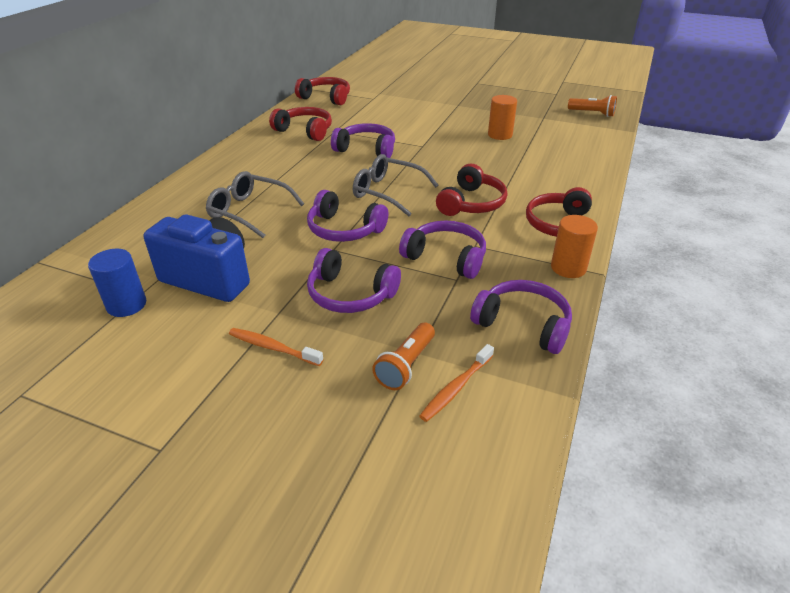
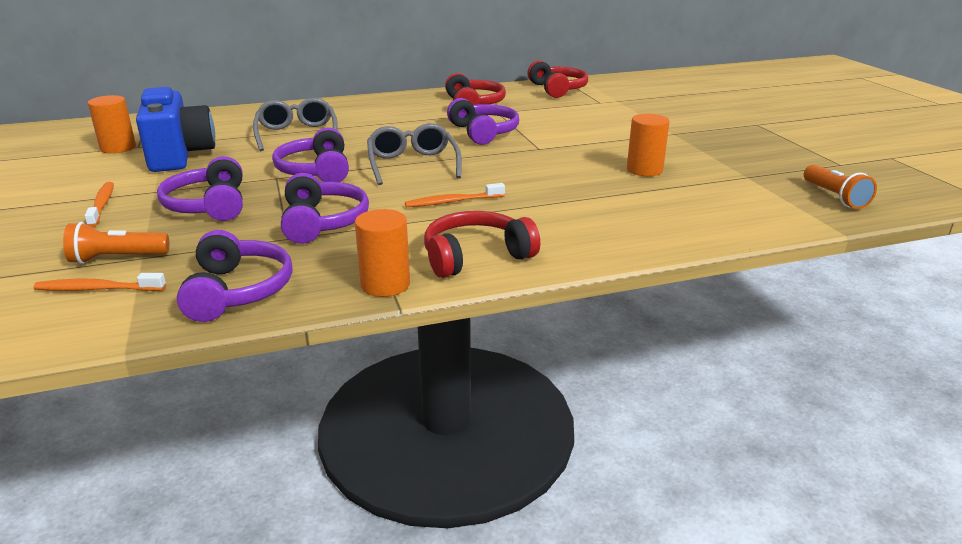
camera: 50 degrees right, 10 degrees down
(126, 305) = (118, 148): blue cylinder -> orange cylinder
(471, 203) = (452, 202): red headphones -> orange toothbrush

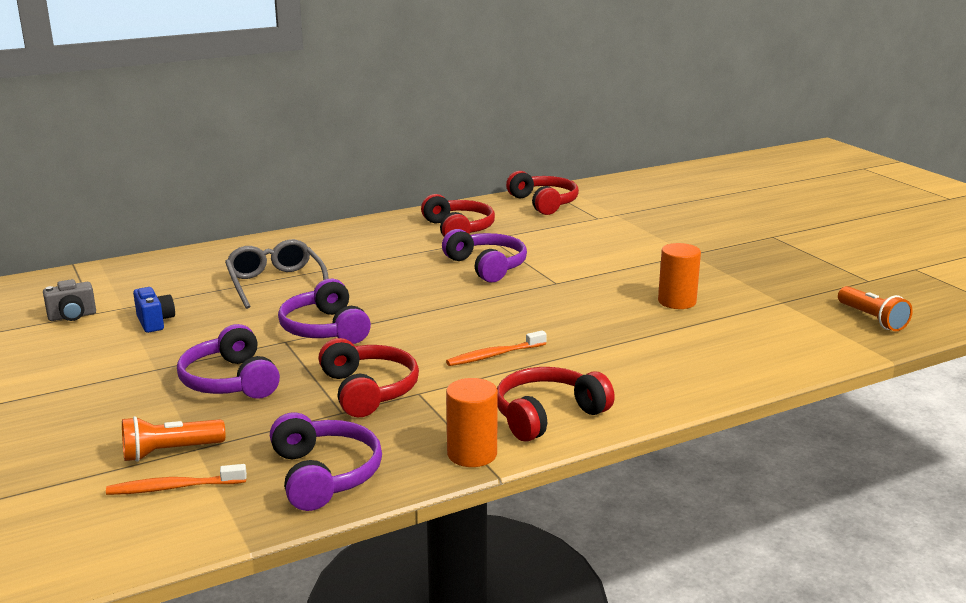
camera: 10 degrees left, 5 degrees down
(102, 205) = (106, 391): orange toothbrush -> none
(118, 148) = (72, 316): orange cylinder -> grey camera
(180, 156) = (155, 322): blue camera -> blue camera, size x0.47
(322, 222) = (368, 390): purple headphones -> red headphones
(412, 164) = (428, 313): grey glasses -> none

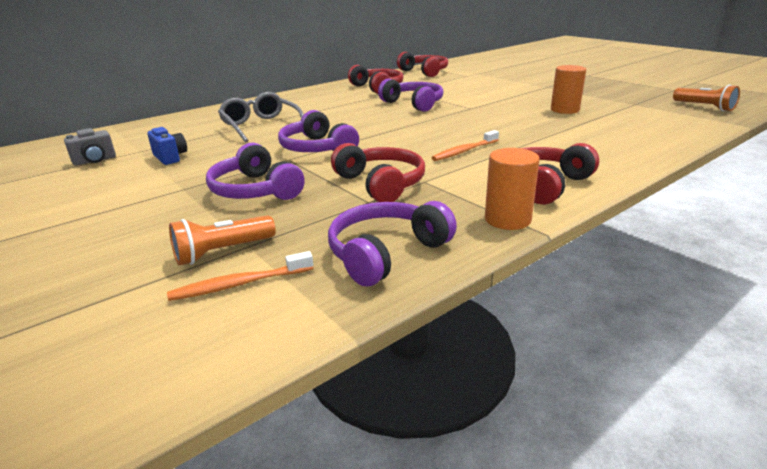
camera: 10 degrees left, 5 degrees up
(324, 475) = (386, 253): purple headphones -> purple headphones turned 105 degrees counterclockwise

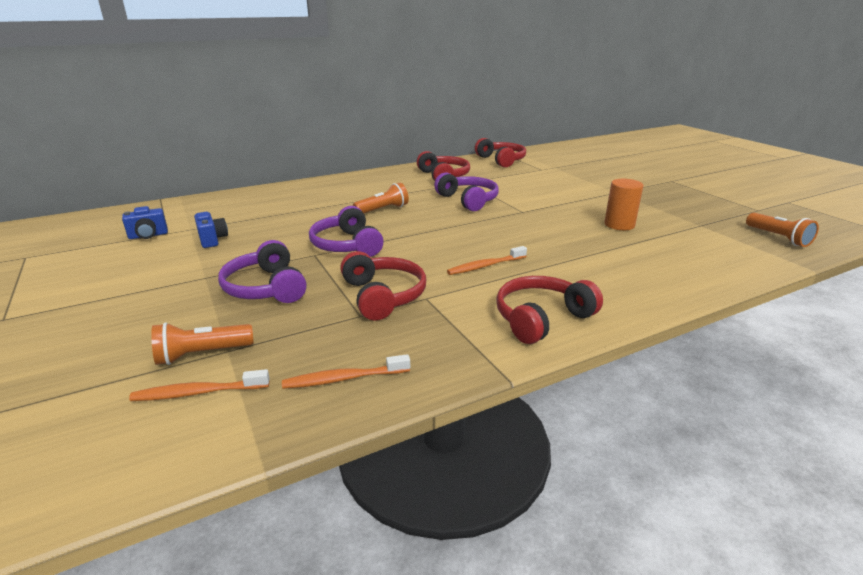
camera: 10 degrees right, 0 degrees up
(95, 161) = (148, 236): grey camera -> blue camera
(260, 126) = (310, 212): grey glasses -> none
(335, 118) = (383, 210): none -> orange flashlight
(386, 253) = (344, 379): purple headphones -> orange toothbrush
(507, 219) = (481, 356): orange cylinder -> none

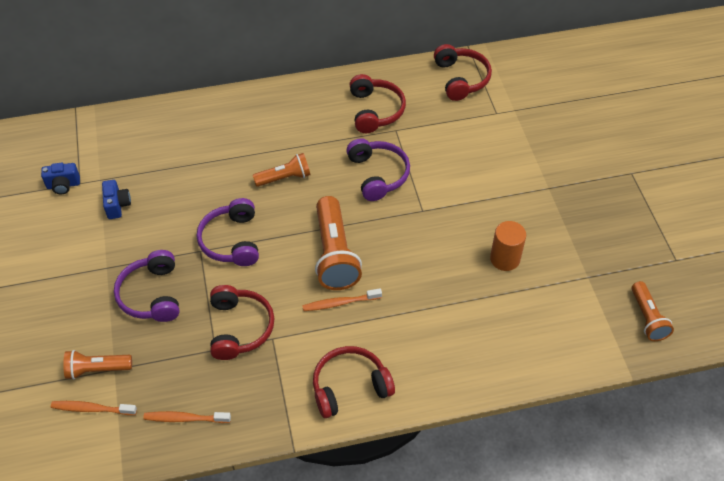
camera: 15 degrees right, 25 degrees up
(458, 240) = (335, 254): none -> orange flashlight

